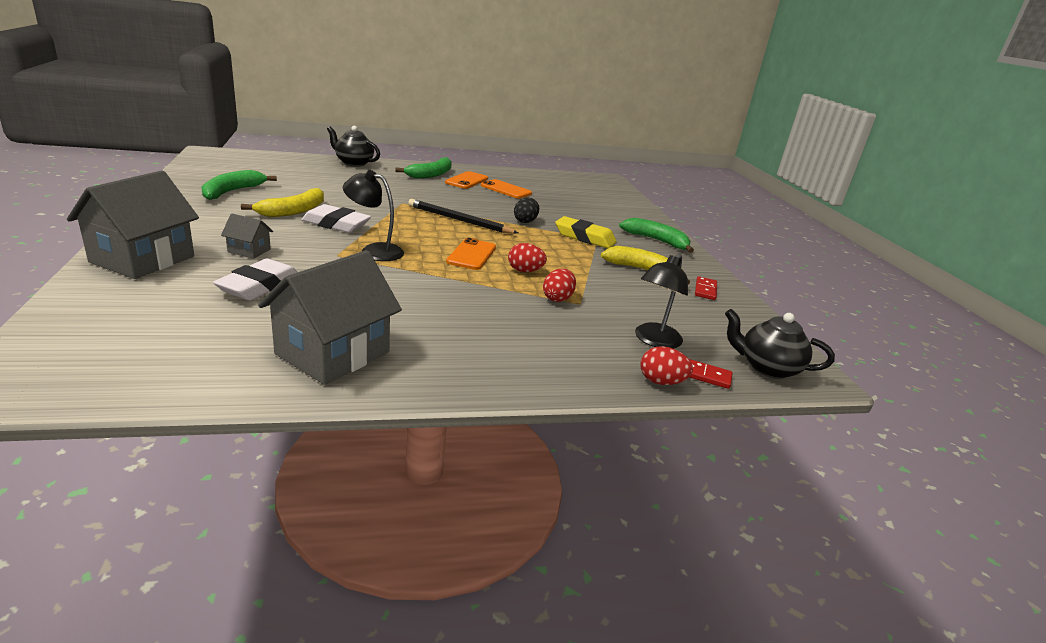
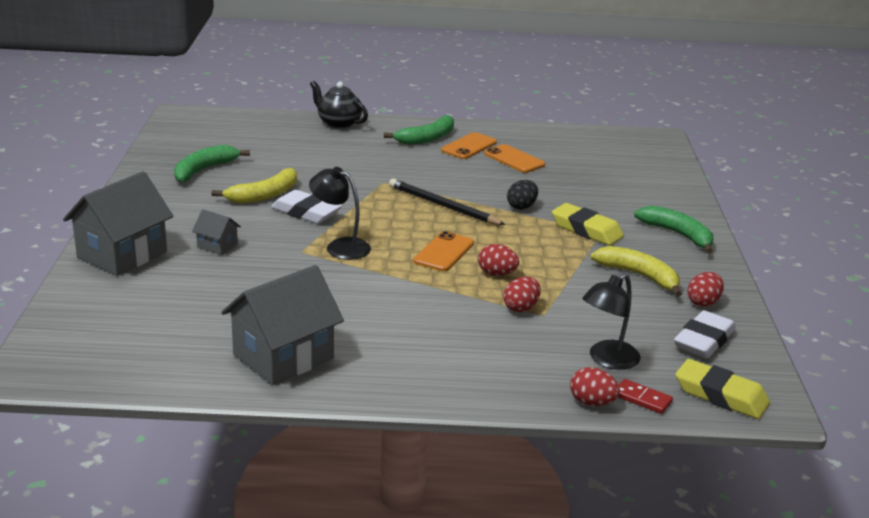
camera: 15 degrees right, 0 degrees up
(259, 286) = (224, 286): white eraser -> white eraser (703, 341)
(705, 290) = (703, 302): red domino -> red egg
(767, 368) = (721, 395): black teapot -> yellow eraser

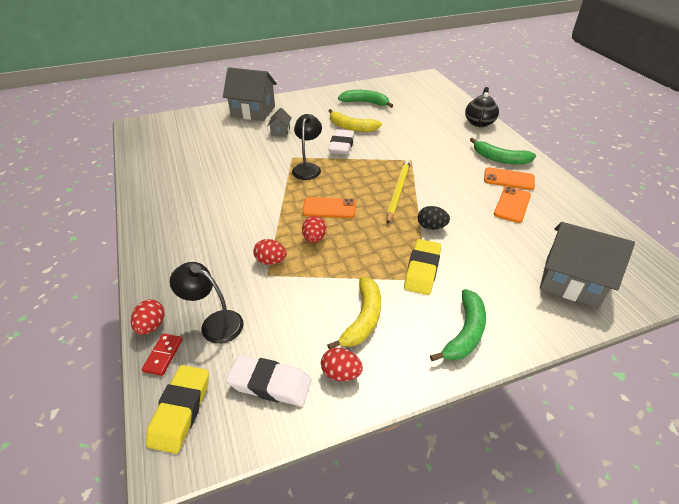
camera: 70 degrees right, 15 degrees up
(283, 357) = (170, 184): grey house -> grey house (571, 281)
(443, 206) = (398, 191): black pencil -> yellow pencil

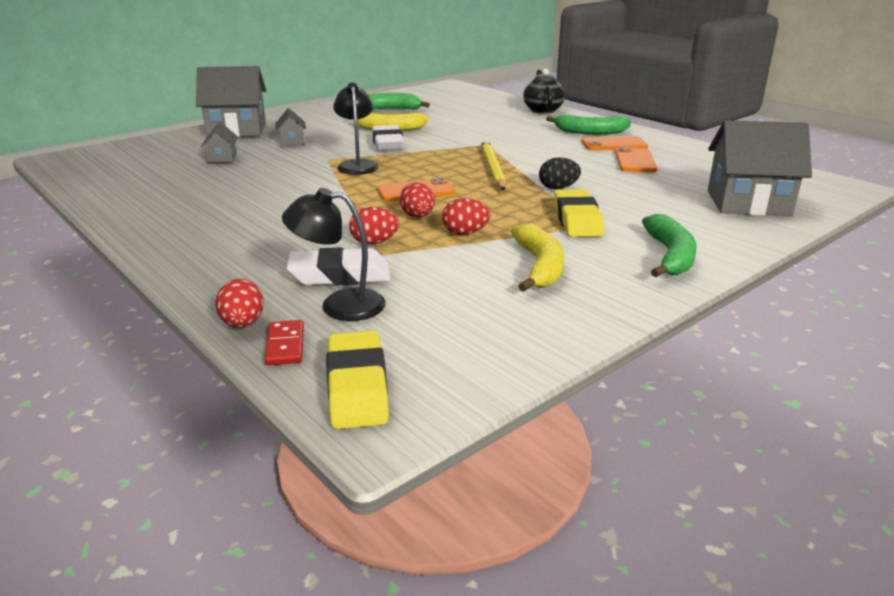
camera: 20 degrees left, 15 degrees down
(228, 143) = (222, 158): none -> grey house
(270, 384) = (466, 339): white eraser -> white eraser (340, 275)
(341, 373) = (552, 312): red egg -> red egg (465, 233)

